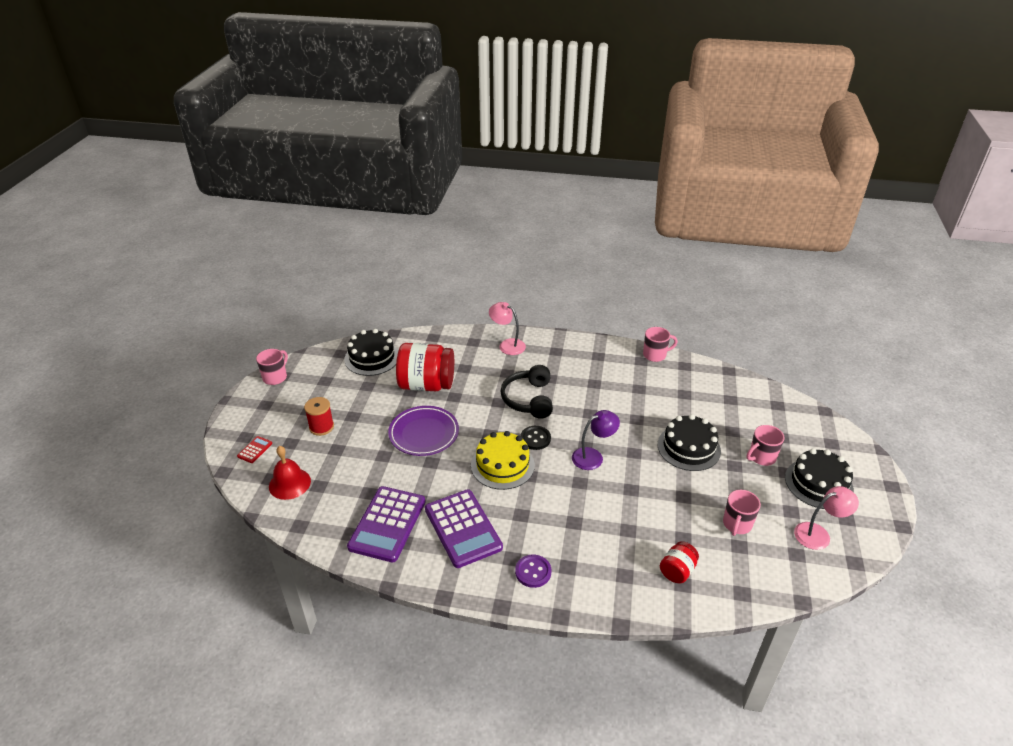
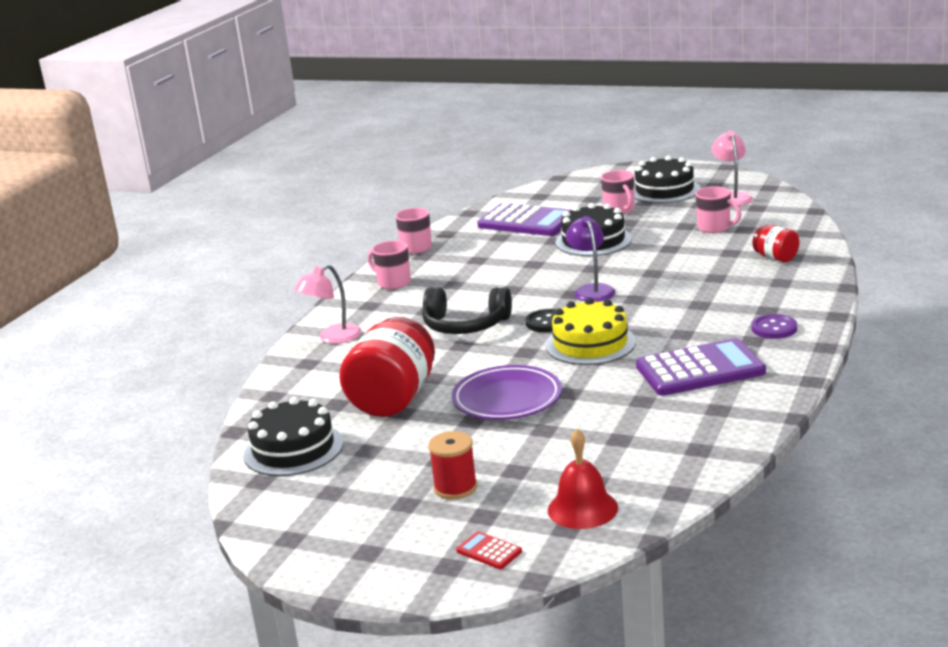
camera: 75 degrees left, 15 degrees down
(275, 377) = (290, 547): pink mug -> pink mug (393, 283)
(387, 524) = (684, 422): purple calculator -> purple calculator (527, 222)

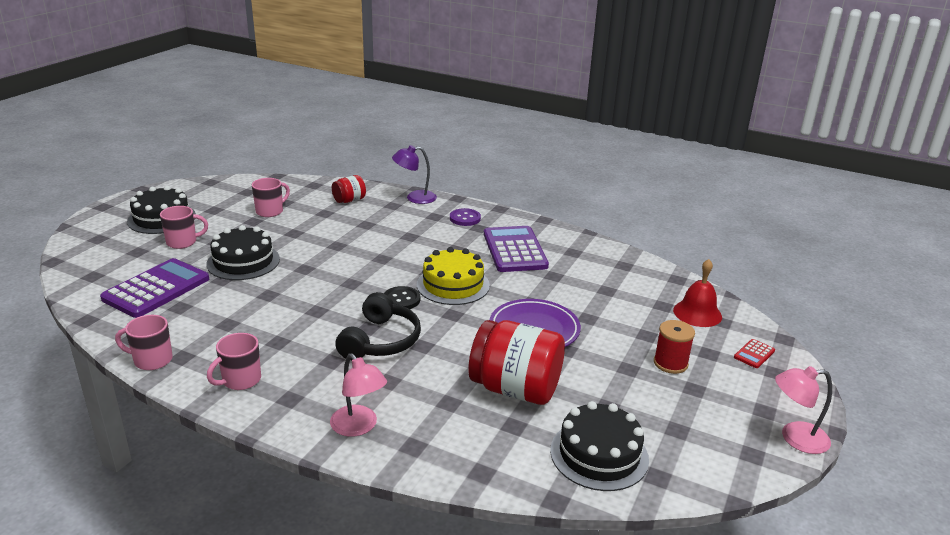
camera: 90 degrees left, 5 degrees up
(591, 290) = (350, 273): purple lamp -> purple lamp (415, 198)
(732, 197) = (213, 196): pink lamp -> pink lamp (795, 438)

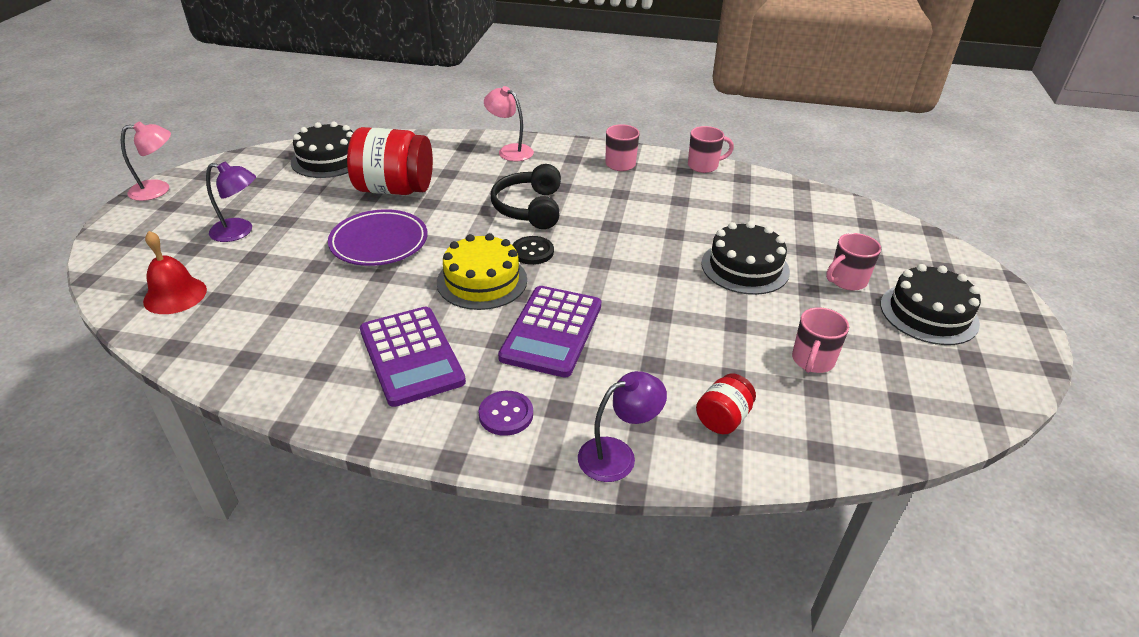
camera: 165 degrees right, 10 degrees up
(156, 289) = (787, 220): purple calculator -> purple calculator (551, 331)
(670, 363) = (239, 231): red spool -> purple lamp
(754, 354) = (139, 255): red calculator -> none

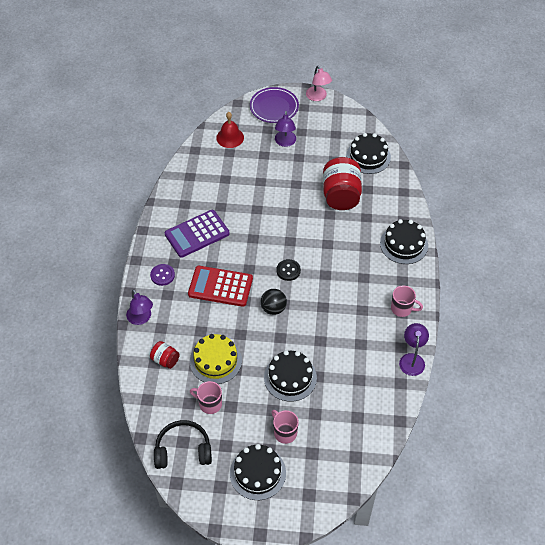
camera: 85 degrees right, 15 degrees up
(379, 242) = (285, 201): purple plate -> purple plate (274, 107)
(482, 281) = (258, 251): yellow cake -> yellow cake (215, 361)
(510, 150) = (404, 244): pink lamp -> black cake
(530, 208) = (334, 264): black headphones -> black headphones (183, 450)
(551, 331) = (220, 286): purple calculator -> red calculator
(609, 273) = (273, 308): none -> black ball
(704, 166) = (412, 359): pink mug -> purple lamp

